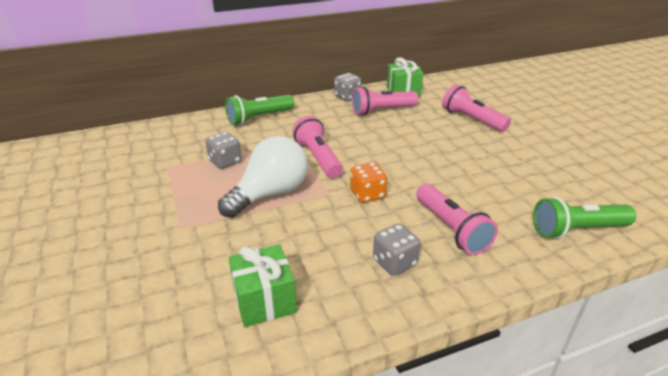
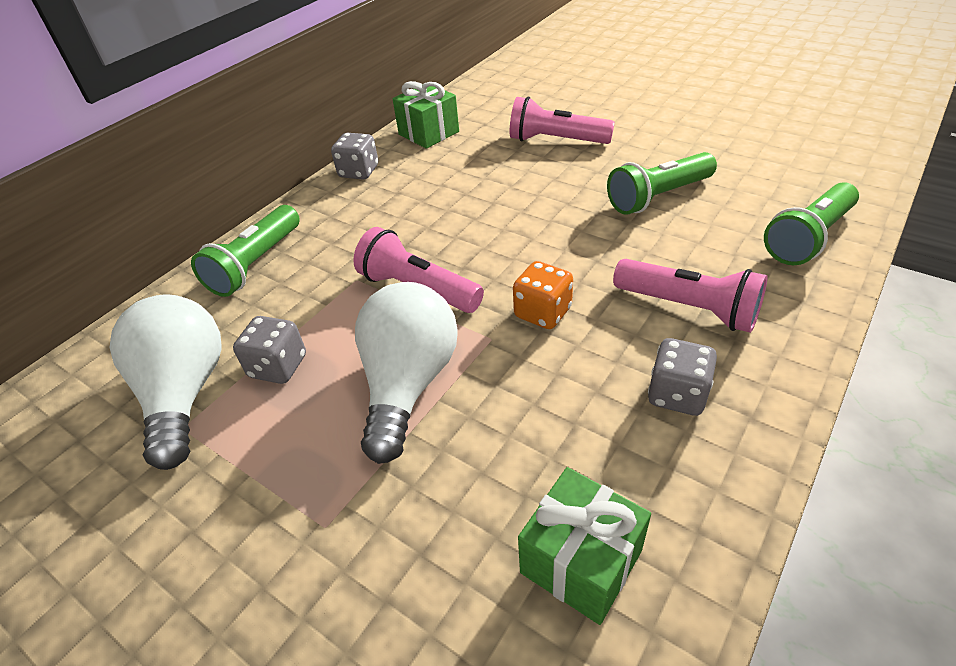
camera: 30 degrees left, 10 degrees up
(181, 155) = (185, 393): none -> white light bulb
(382, 111) = (430, 174): pink flashlight -> none
(501, 170) = (658, 197): none -> green flashlight

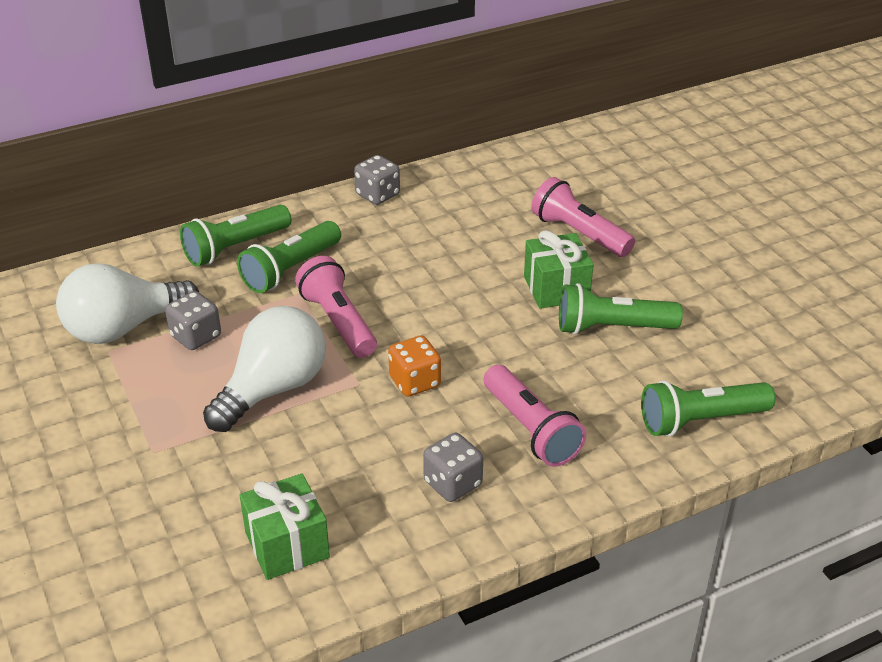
camera: 25 degrees right, 5 degrees down
(185, 393) = (124, 328): white light bulb -> white light bulb turned 135 degrees counterclockwise
(329, 262) = (290, 270): none -> green flashlight
(428, 133) = (471, 178): green gift -> green gift (556, 288)

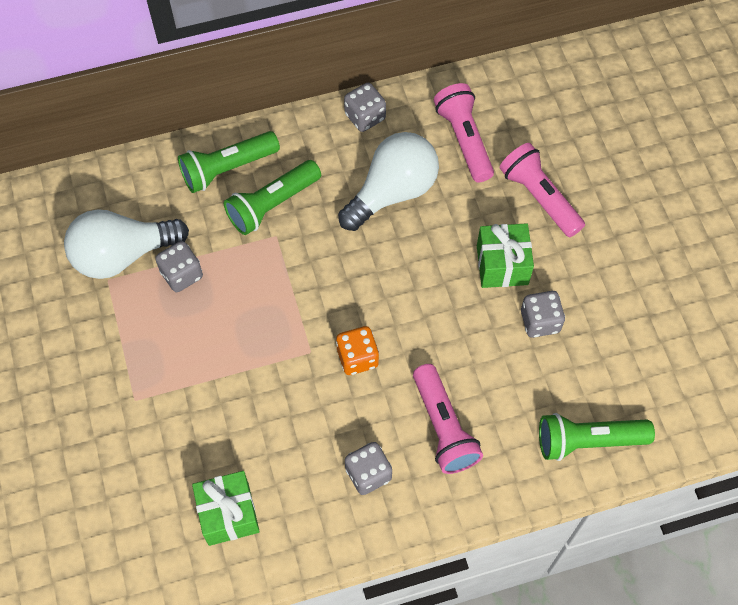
camera: 10 degrees right, 25 degrees up
(273, 389) = (239, 347): white light bulb -> white light bulb (392, 192)
(338, 322) = (304, 276): pink flashlight -> pink flashlight (464, 139)
(612, 328) = (540, 321): green flashlight -> grey dice

